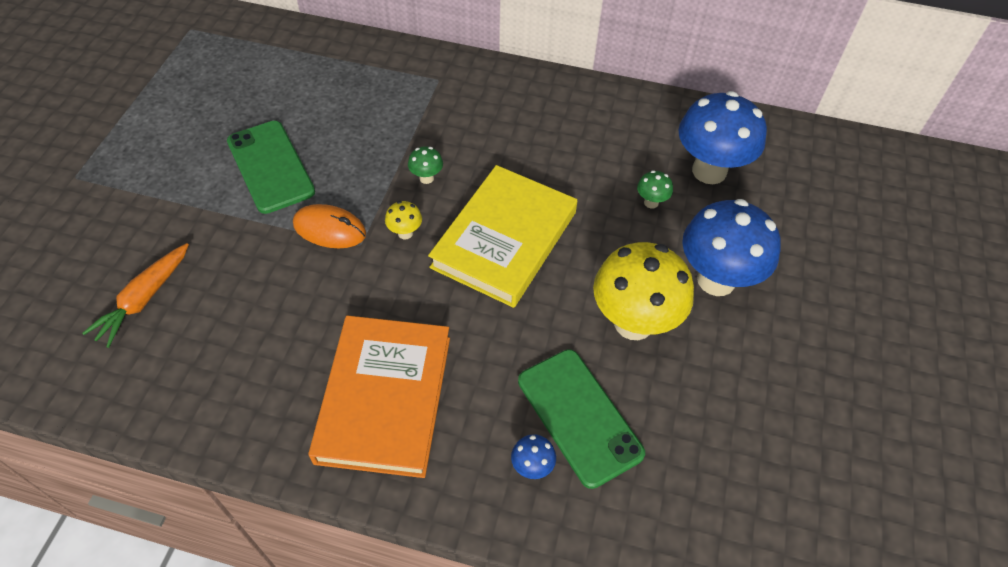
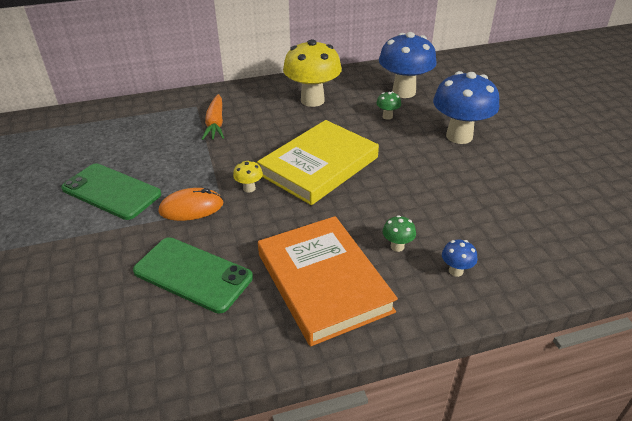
camera: 30 degrees left, 15 degrees down
(144, 299) = (70, 312): orange carrot -> orange carrot (215, 123)
(426, 178) = (236, 155): green mushroom -> green mushroom (397, 246)
(504, 239) = (319, 166): yellow book -> yellow book turned 45 degrees clockwise
(579, 416) = (455, 231): green phone -> green phone (193, 274)
(633, 323) = (437, 173): yellow mushroom -> yellow mushroom (312, 100)

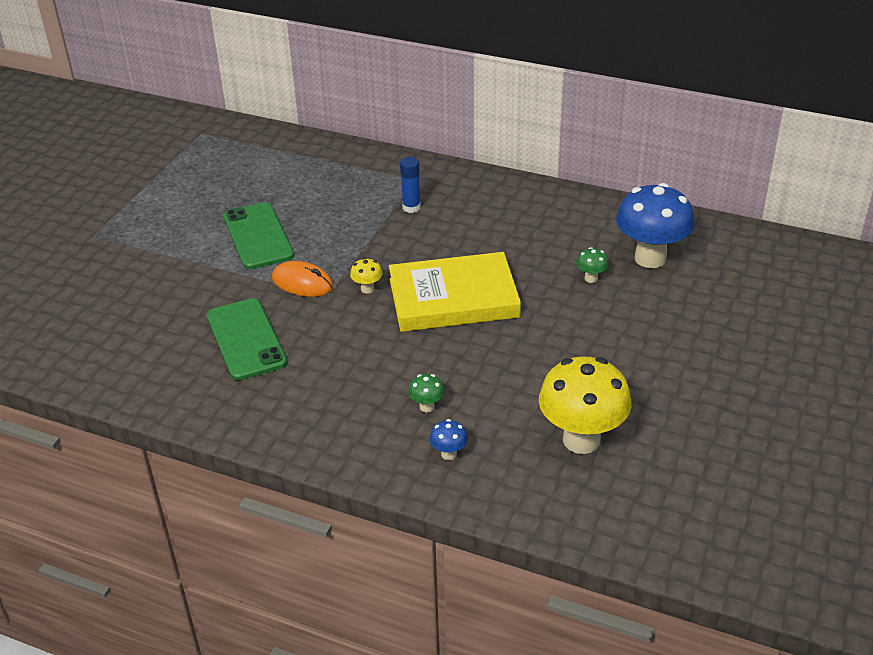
camera: 40 degrees right, 0 degrees up
(215, 123) = (411, 207): orange carrot -> blue glue stick
(312, 100) = (536, 223): yellow mushroom -> yellow mushroom (581, 440)
(323, 282) = (332, 400): orange book -> none
(459, 136) = (638, 337): blue mushroom -> none

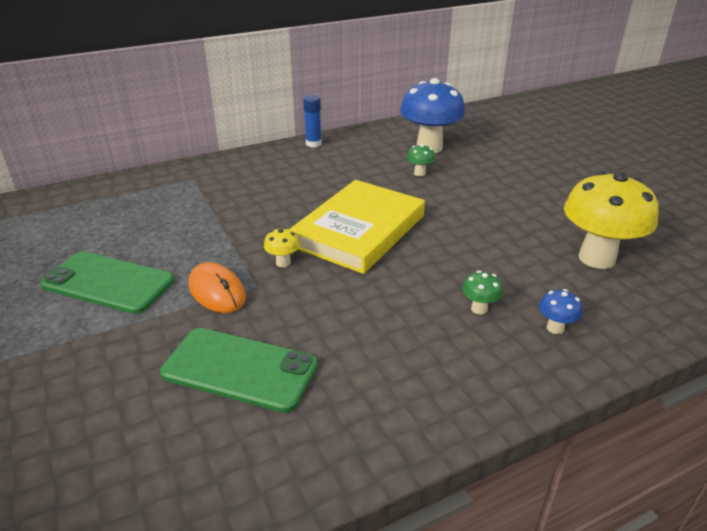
camera: 50 degrees left, 5 degrees down
(302, 283) = (217, 291): orange mouse -> orange mouse turned 75 degrees clockwise
(411, 207) = (222, 196): blue glue stick -> blue glue stick (313, 144)

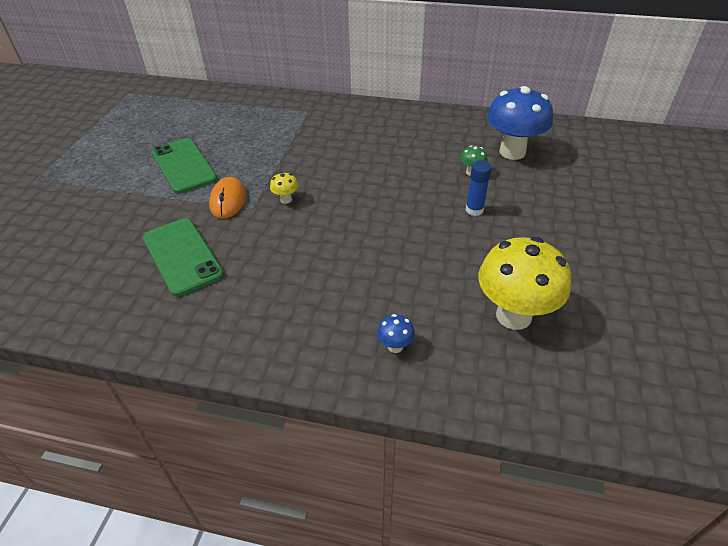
camera: 40 degrees right, 10 degrees up
(313, 144) = (423, 113): blue glue stick -> blue glue stick (474, 210)
(359, 231) = (362, 200): yellow book -> none
(479, 309) = (363, 301): green mushroom -> none

